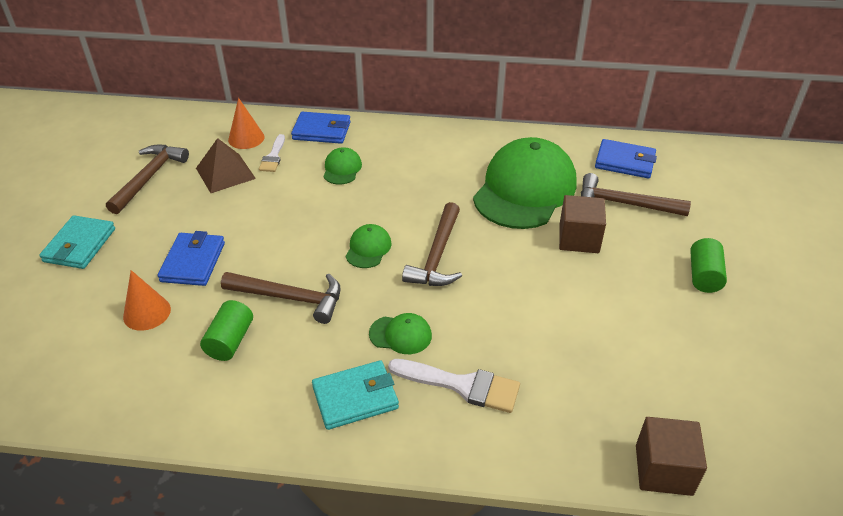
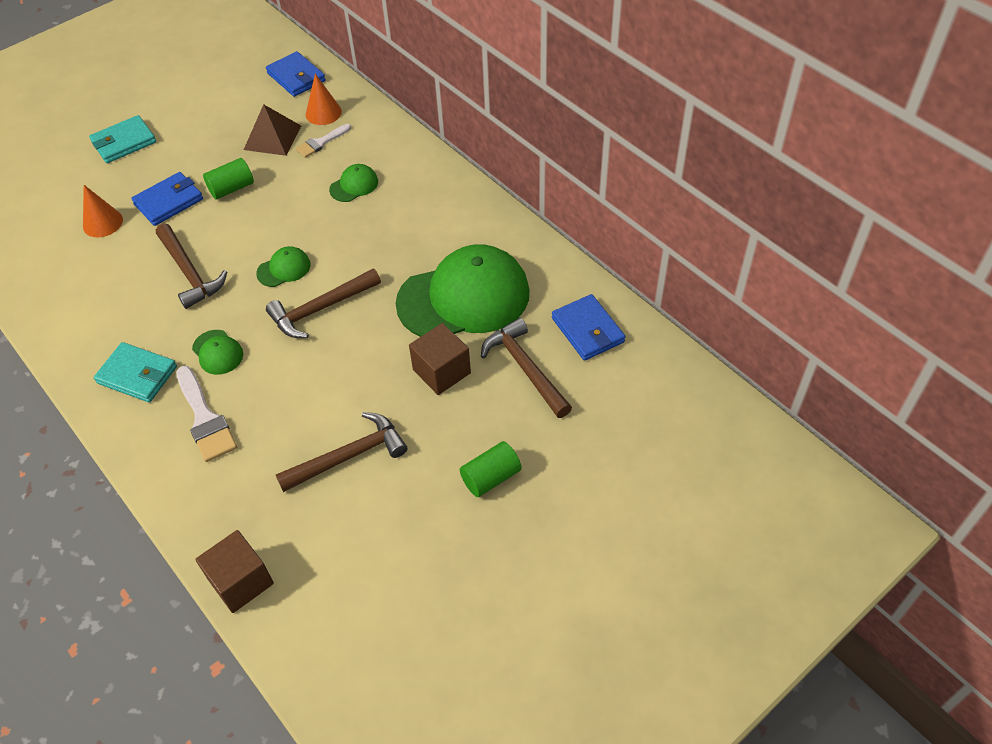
camera: 45 degrees right, 10 degrees up
(149, 178) = (222, 110): brown hammer -> brown hammer (349, 456)
(230, 341) = (121, 278): green cylinder -> green cylinder (231, 188)
(322, 131) = (384, 139): blue wallet -> blue wallet (296, 77)

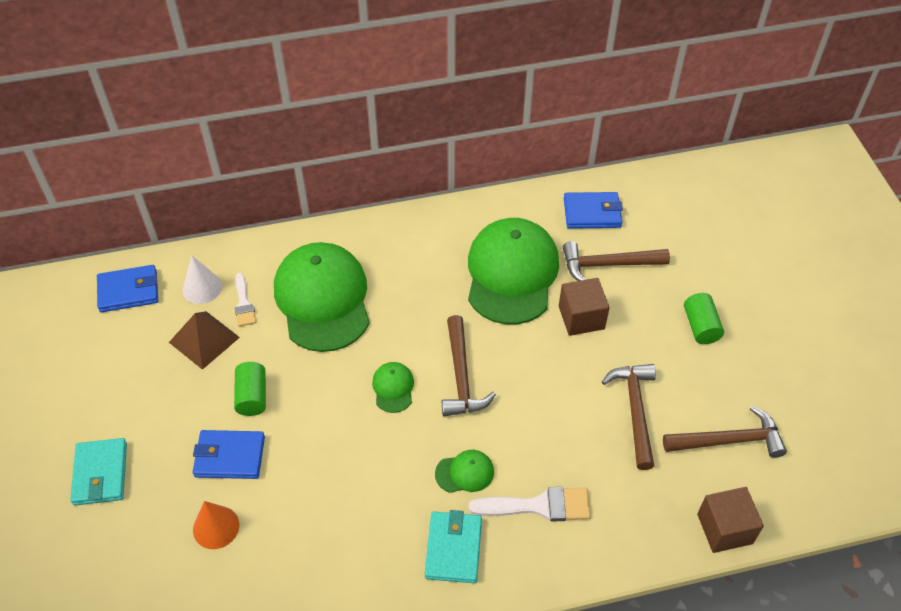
camera: 65 degrees left, 0 degrees up
(137, 375) = (453, 549): turquoise wallet -> turquoise wallet turned 45 degrees counterclockwise
(169, 202) = (230, 457): blue wallet -> blue wallet turned 75 degrees counterclockwise
(190, 272) = (346, 466): brown hammer -> brown hammer (729, 440)
(323, 113) = (202, 288): orange cone -> white cone
(354, 185) = (323, 299): green cap -> green cap, size x2.38

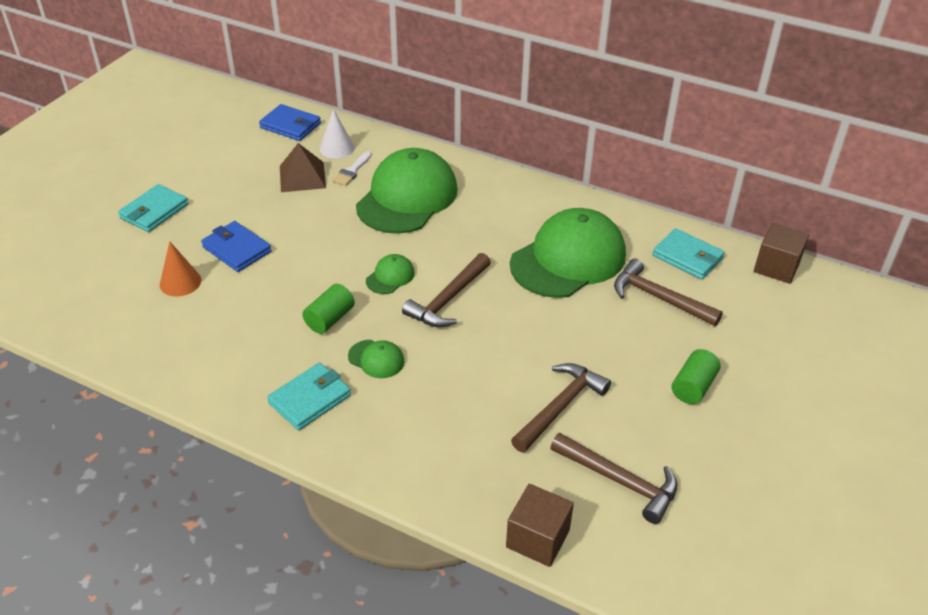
camera: 40 degrees right, 10 degrees down
(252, 396) = (292, 225): green cylinder -> green cylinder (329, 319)
(539, 506) = (404, 416): white brush -> none
(581, 317) = (591, 319): brown cube -> brown cube (776, 267)
(592, 213) = (687, 257): blue wallet -> turquoise wallet

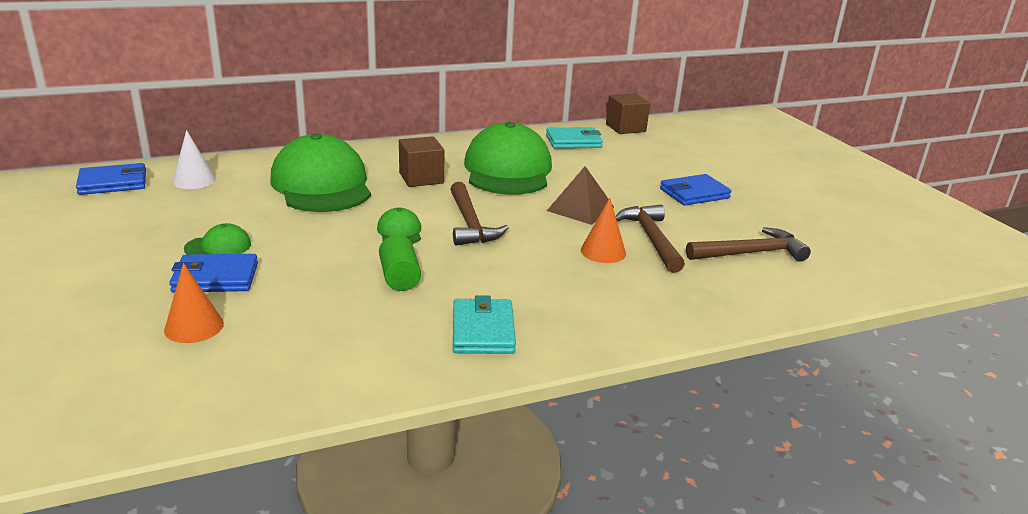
camera: 50 degrees left, 15 degrees down
(154, 211) = (53, 294): turquoise wallet -> none
(302, 177) = (193, 208): brown pyramid -> brown pyramid (580, 208)
(352, 171) = (238, 188): white brush -> none
(376, 359) = (485, 280): green cap -> green cap (218, 246)
(499, 392) = (603, 251): none -> orange cone
(537, 538) = (773, 306): brown cube -> brown cube (421, 178)
(659, 298) = (596, 165): brown hammer -> none
(693, 387) = (694, 194): green cylinder -> blue wallet

